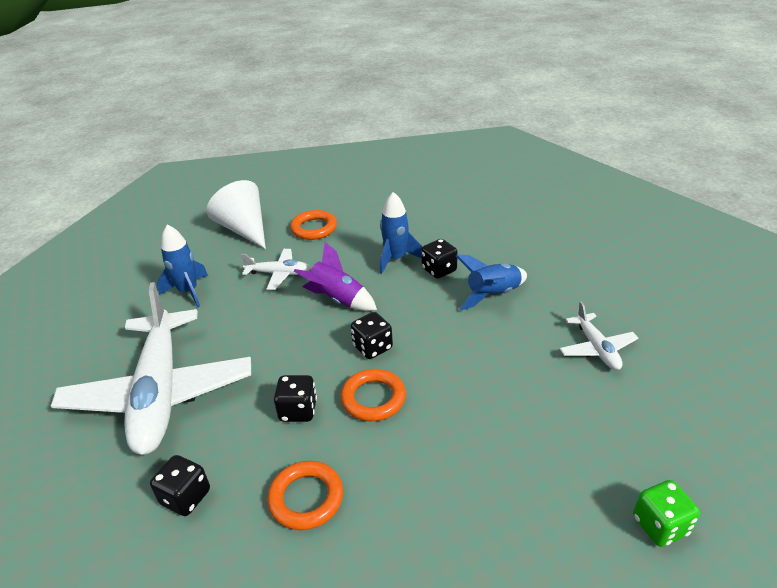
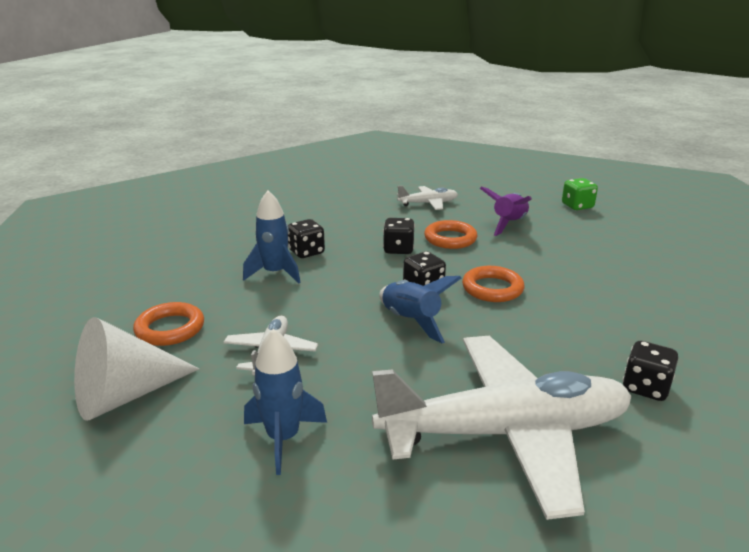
camera: 90 degrees left, 10 degrees down
(298, 410) = (515, 327): black dice -> black dice (398, 249)
(306, 498) = (613, 319): orange ring -> orange ring (450, 239)
(337, 299) = (340, 308): purple rocket -> purple rocket (509, 224)
(493, 295) = (355, 231): blue rocket -> blue rocket (411, 321)

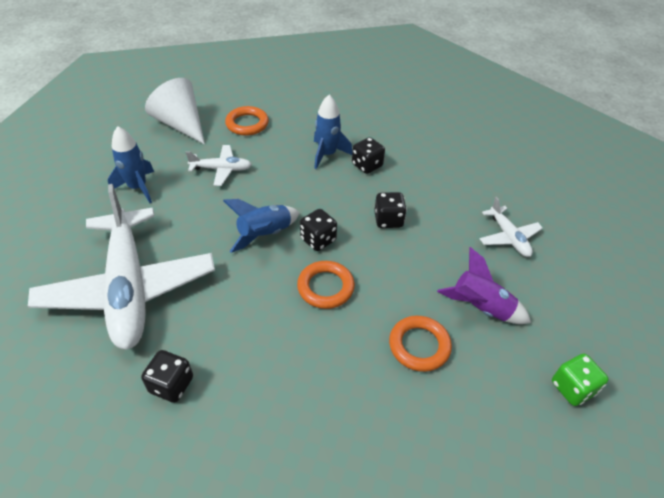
camera: 80 degrees right, 20 degrees up
(450, 239) = (423, 256): orange ring -> orange ring (419, 346)

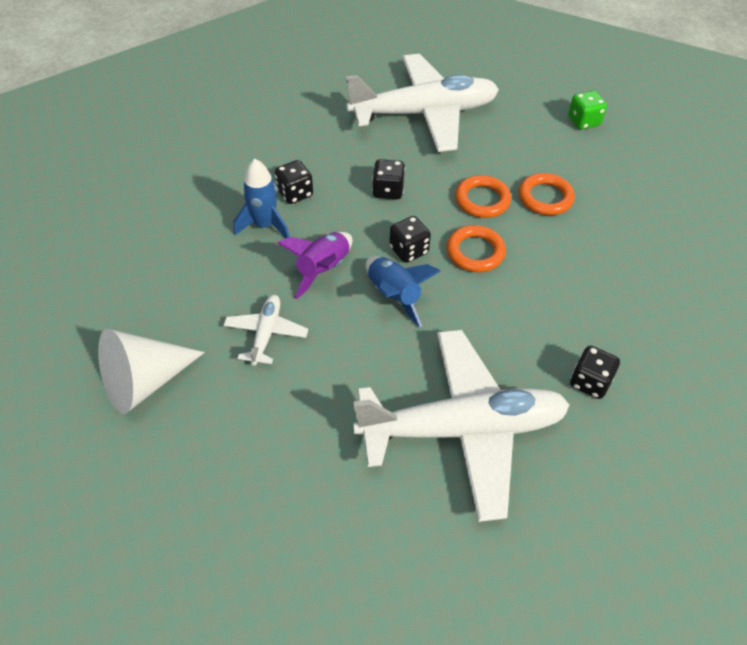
camera: 80 degrees left, 5 degrees up
(138, 188) = (281, 431): blue rocket -> none
(247, 124) = (172, 301): orange ring -> orange ring (482, 200)
(480, 308) = (506, 151): purple rocket -> purple rocket (323, 269)
(508, 237) = (424, 113): white plane -> white plane, size x2.28

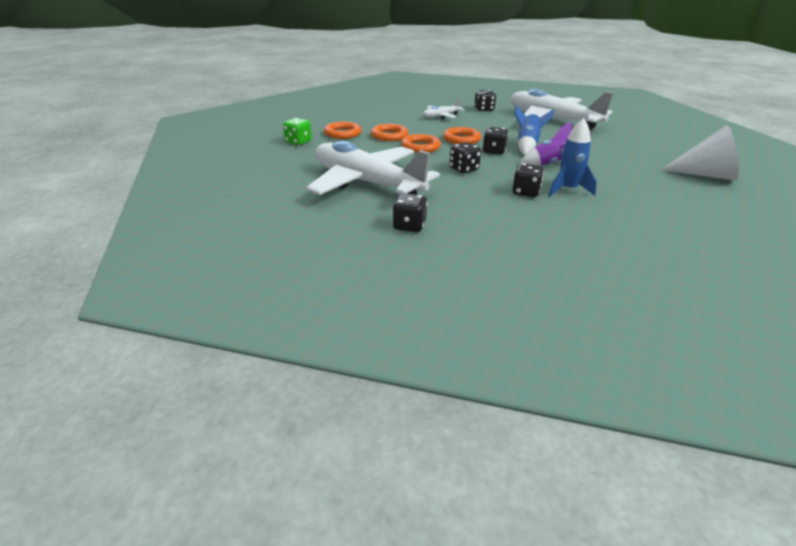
camera: 130 degrees left, 20 degrees down
(266, 333) = (615, 162): white plane -> white plane (441, 116)
(324, 95) = (409, 226): none -> black dice
(587, 165) = (342, 133): none -> orange ring

